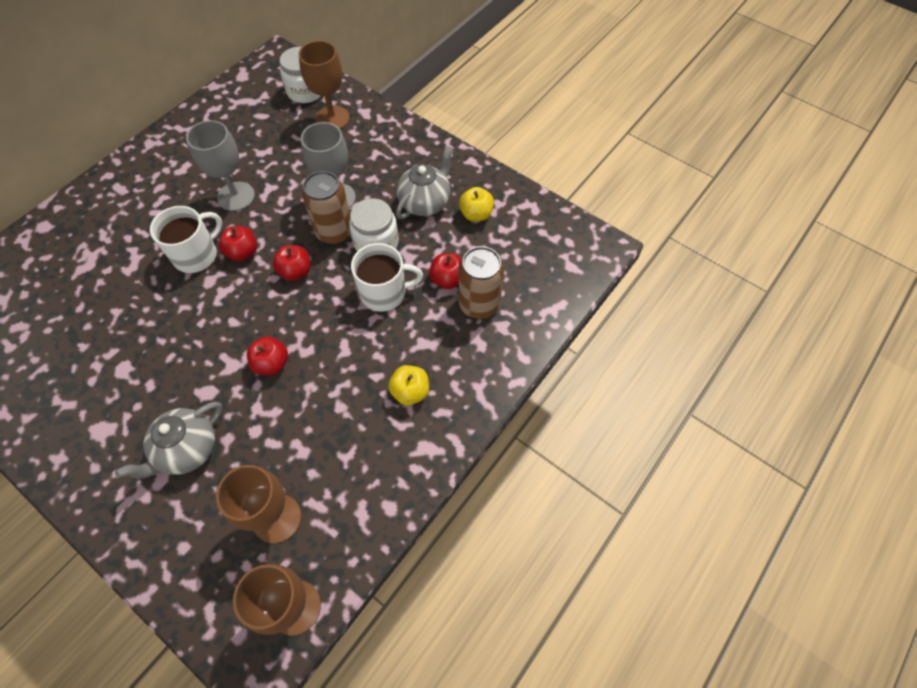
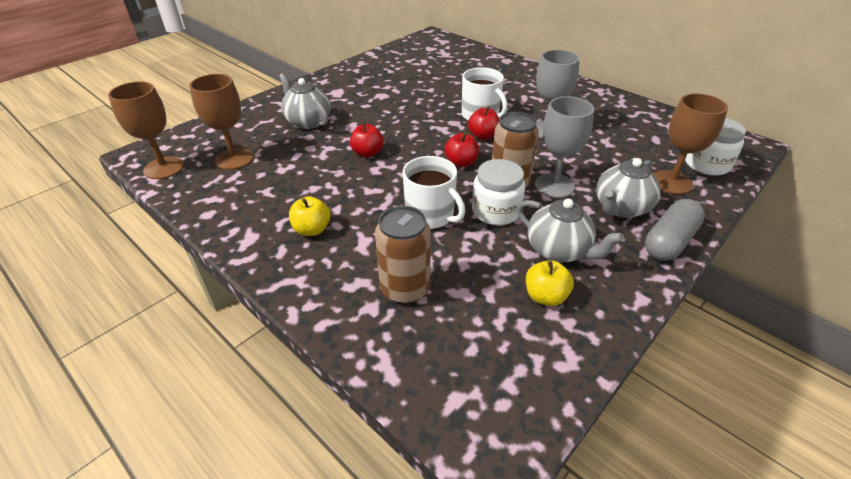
camera: 95 degrees right, 20 degrees down
(369, 157) = (621, 208): none -> grey teapot
(384, 293) = (430, 215): white mug -> white mug turned 45 degrees counterclockwise
(409, 135) = (669, 241): none -> grey capsule
(448, 279) = (443, 264): red apple -> none

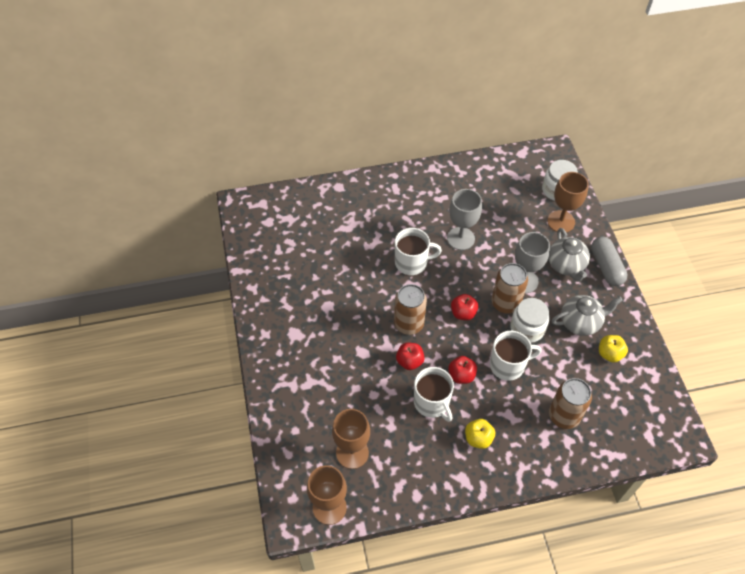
camera: 55 degrees left, 15 degrees up
(308, 121) = (331, 378): grey teapot -> none
(331, 183) = (432, 403): none -> white mug
(410, 138) = (409, 324): none -> brown can
(483, 136) = (440, 279): red apple -> red apple (461, 375)

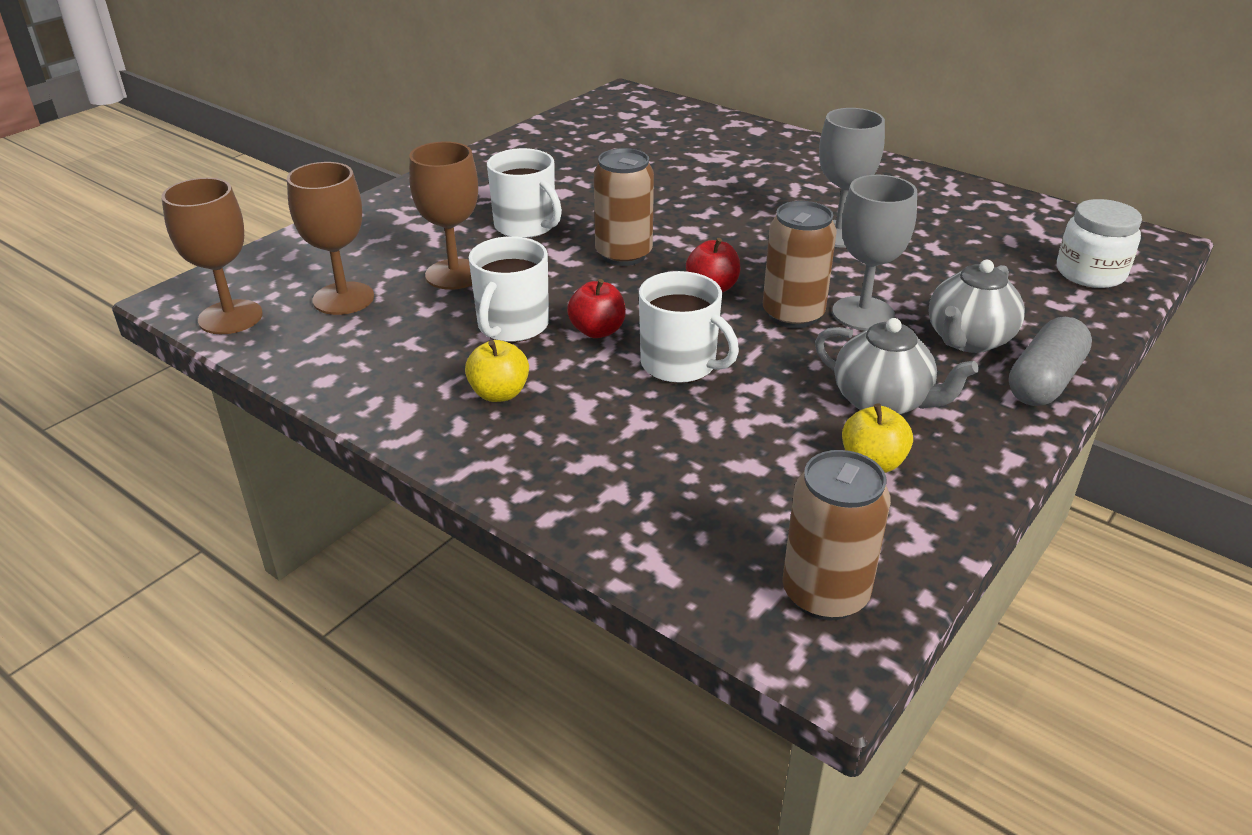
camera: 50 degrees right, 20 degrees down
(409, 361) = (559, 280): red apple -> none
(412, 262) = (730, 217): white mug -> white mug (526, 226)
(527, 328) = (779, 354): white jar -> none
(561, 221) = (1040, 300): brown goblet -> brown goblet (454, 274)
(564, 416) = (662, 464): brown can -> brown can (825, 594)

